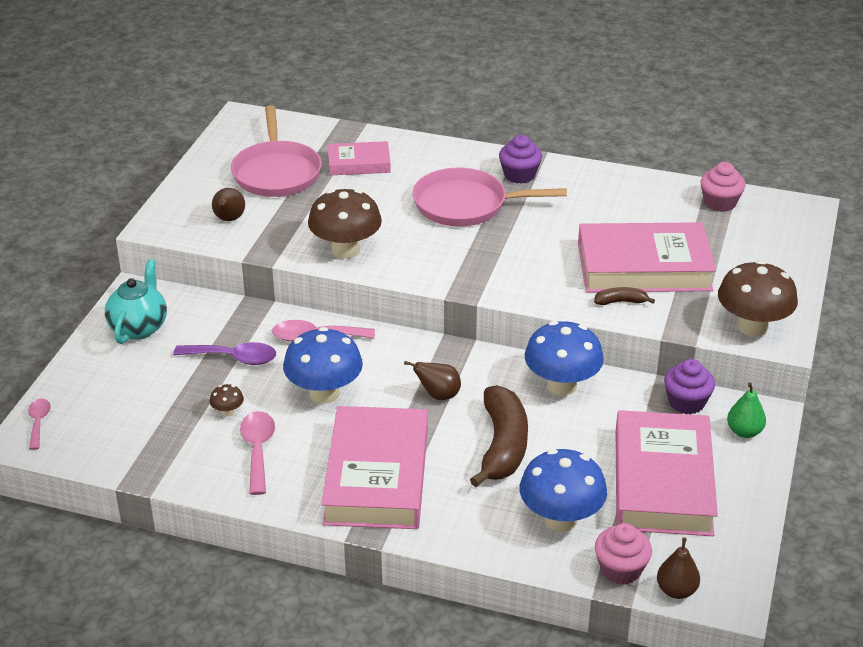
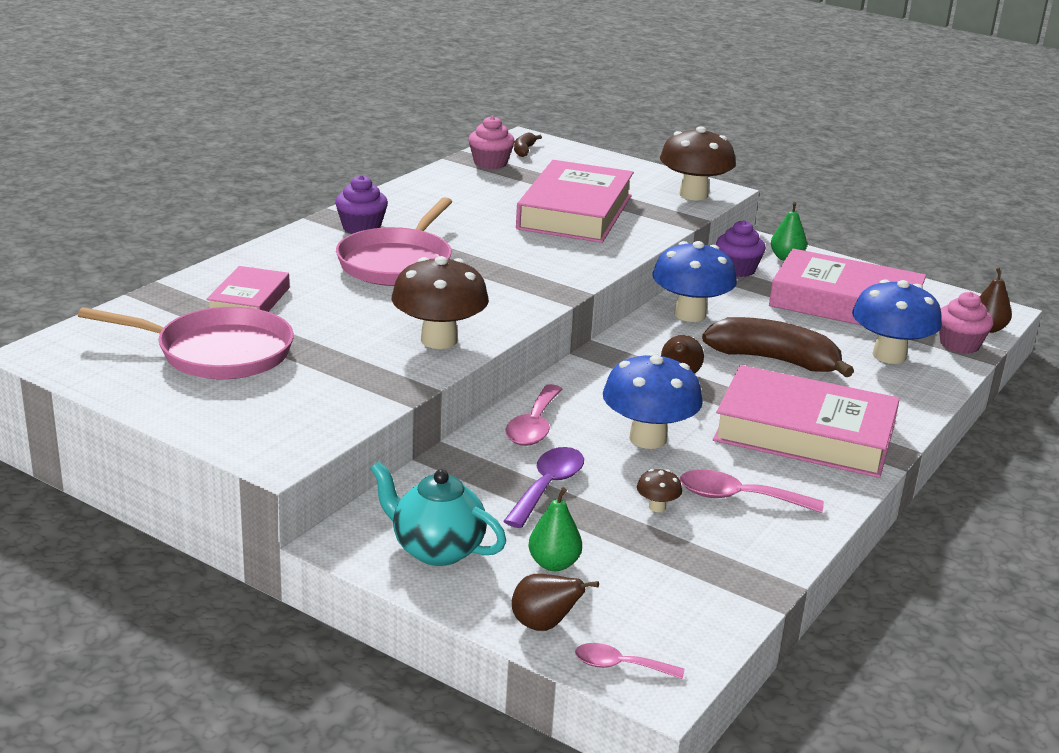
camera: 75 degrees left, 10 degrees down
(139, 377) = (554, 564): none -> green pear
(229, 219) = (305, 401): brown pear -> brown pear (544, 625)
(621, 302) = (626, 232): brown banana -> brown banana (524, 150)

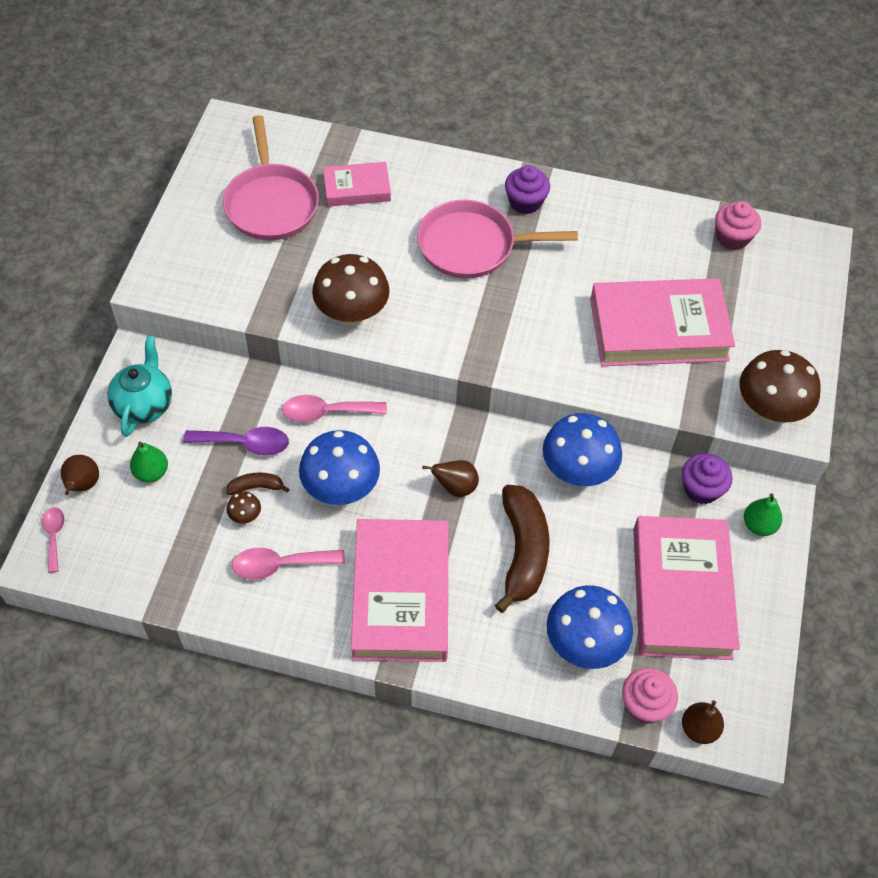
camera: 70 degrees right, 30 degrees up
(524, 150) = (786, 251): brown banana -> brown banana (256, 487)
(738, 498) = (280, 565): pink spoon -> pink spoon turned 90 degrees counterclockwise

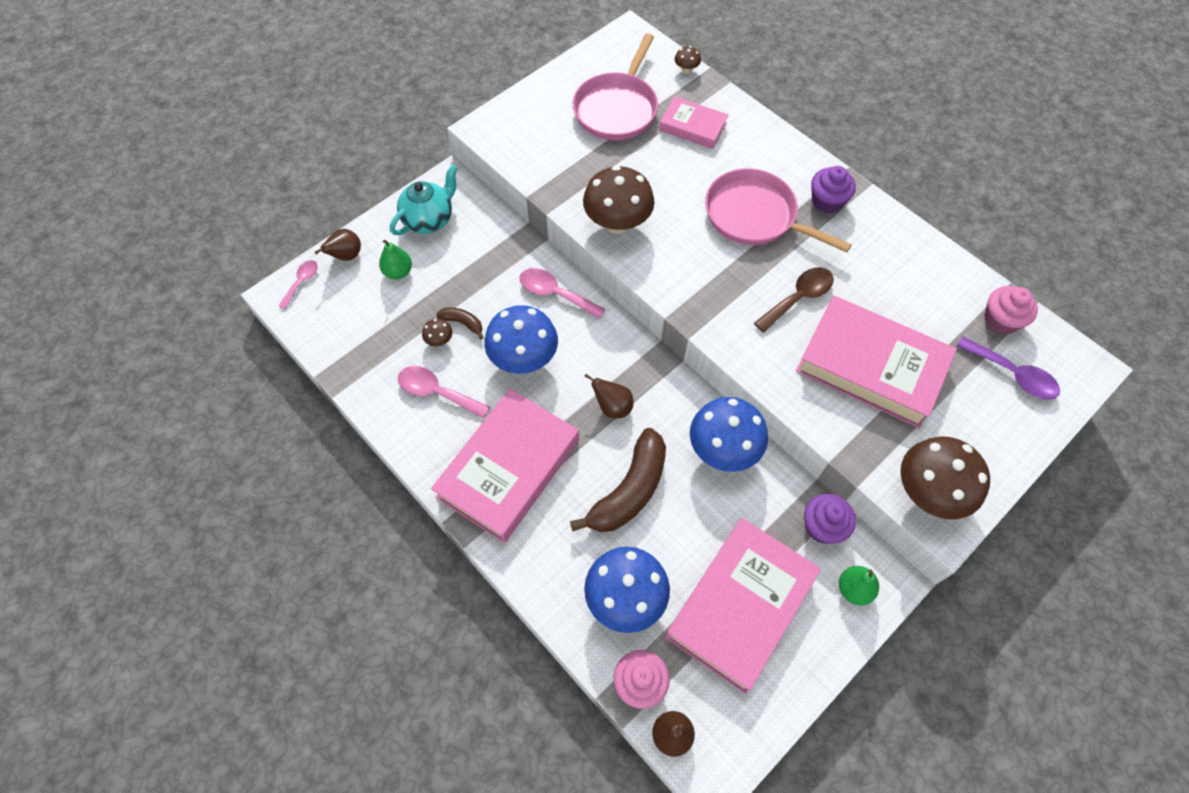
camera: 35 degrees right, 5 degrees up
(245, 444) = (478, 286): purple spoon -> purple spoon (1012, 374)
(311, 135) = (686, 70): none -> brown mushroom
(560, 301) = (798, 298): none -> brown spoon

